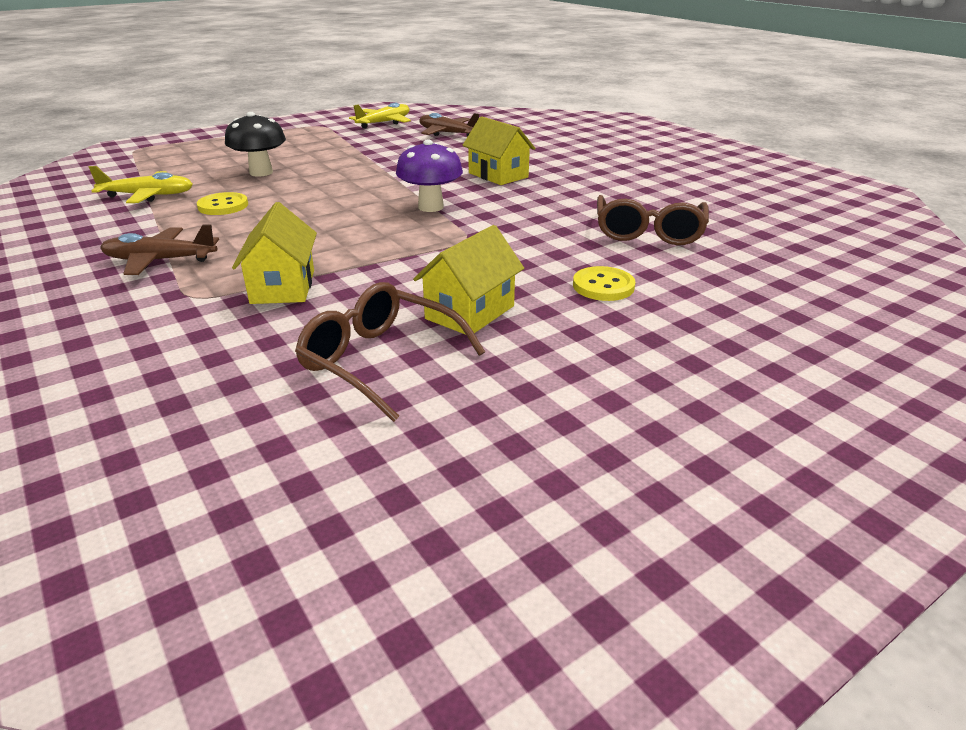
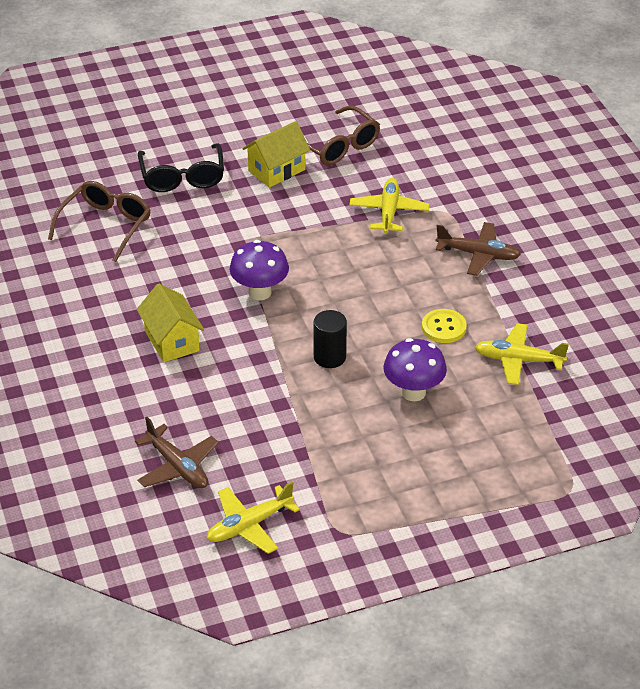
camera: 165 degrees left, 10 degrees up
(261, 172) = (413, 392): black mushroom -> purple mushroom
(283, 286) = (389, 212): yellow house -> yellow plane
(343, 181) = (329, 357): none -> black cylinder
(603, 286) = (182, 177): yellow button -> black glasses

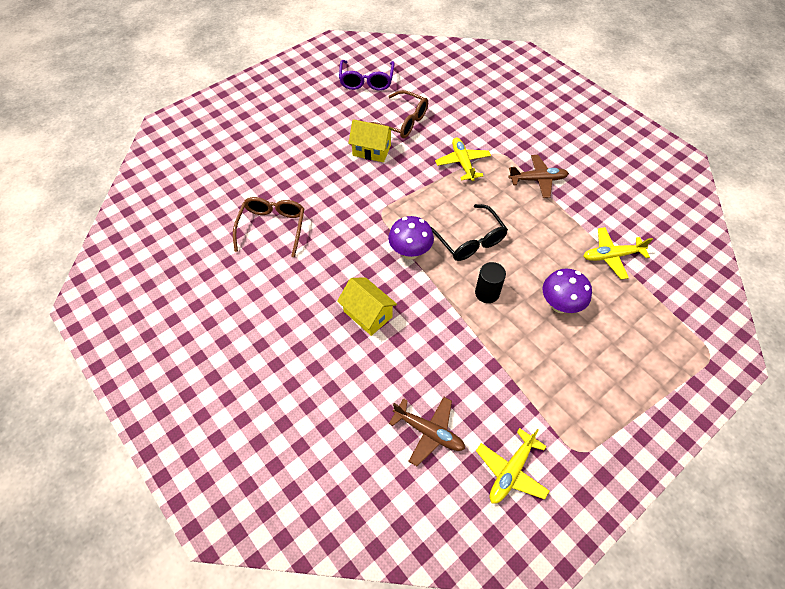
camera: 20 degrees left, 15 degrees up
(182, 177) = (309, 173): black glasses -> black glasses (470, 240)
(276, 170) = (371, 150): yellow house -> yellow house turned 75 degrees clockwise
(317, 86) = (366, 81): none -> purple glasses
(444, 327) = (549, 244): yellow button -> none

